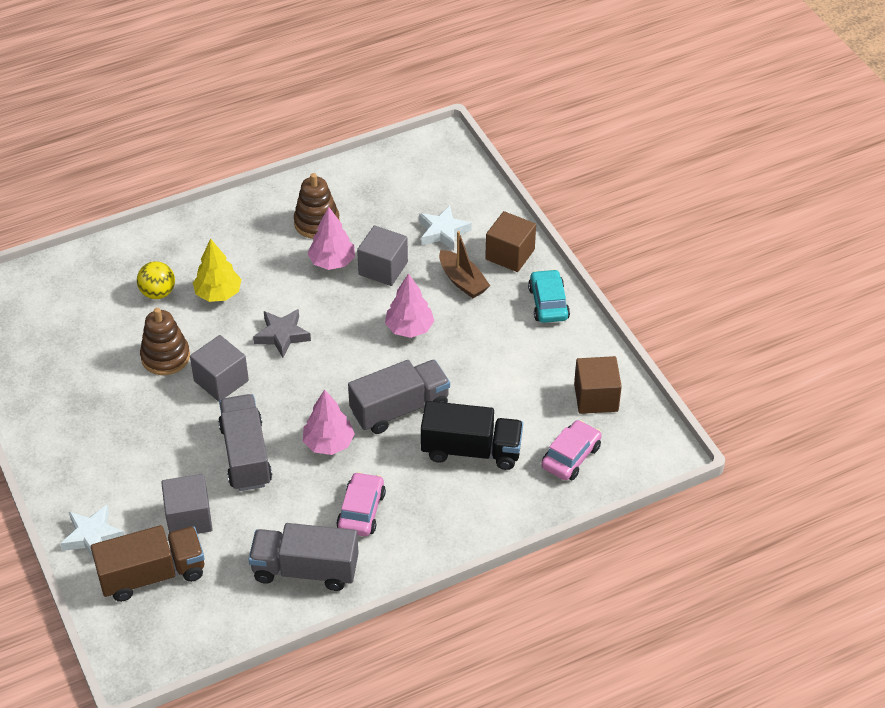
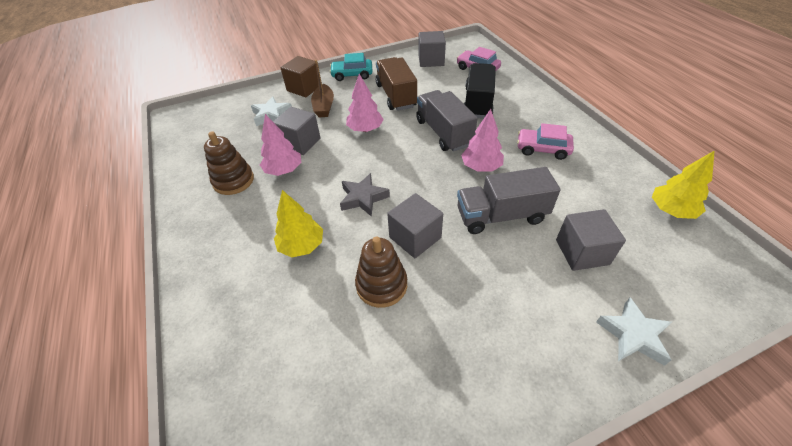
camera: 85 degrees left, 0 degrees up
(152, 575) = (658, 276): brown truck -> brown truck (396, 95)
(158, 293) = (287, 299): yellow ball -> none
(241, 617) = (671, 210): none -> yellow tree
(305, 570) = (608, 176): grey truck -> none
(462, 281) = (324, 106): brown boat -> brown boat turned 120 degrees clockwise
(596, 397) = (431, 60): brown cube -> grey cube

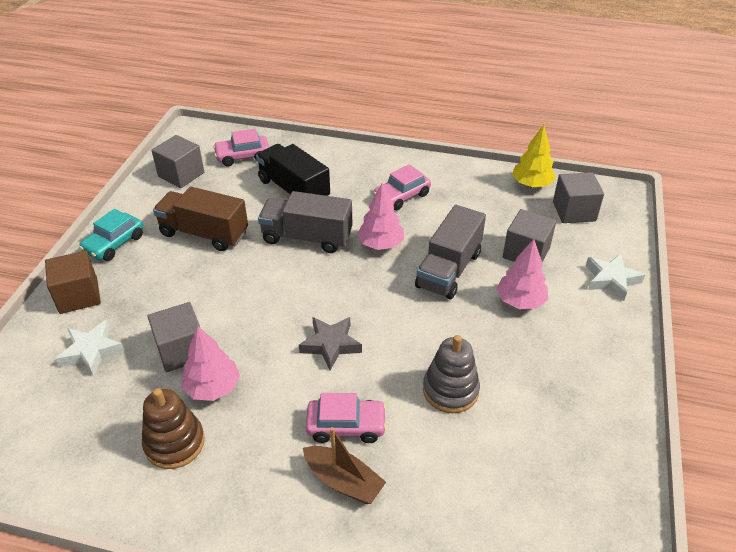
camera: 55 degrees left, 5 degrees down
(302, 246) = (346, 426): yellow tree -> pink car
(324, 106) = (142, 298): brown boat -> brown boat (343, 481)
(365, 129) = (229, 287): pink tree -> pink tree (520, 301)
(381, 285) = (450, 390): brown stacking toy -> grey stacking toy
(415, 237) = (418, 337): grey cube -> grey cube (574, 211)

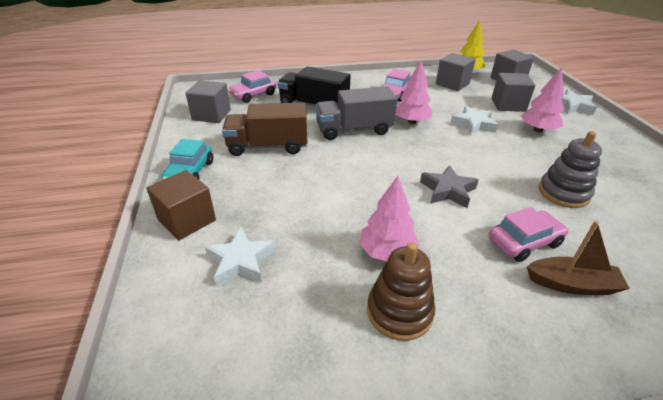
camera: 25 degrees left, 5 degrees down
(182, 351) = (330, 233): grey cube -> grey cube (452, 84)
(449, 270) = (473, 125): grey truck -> white star

